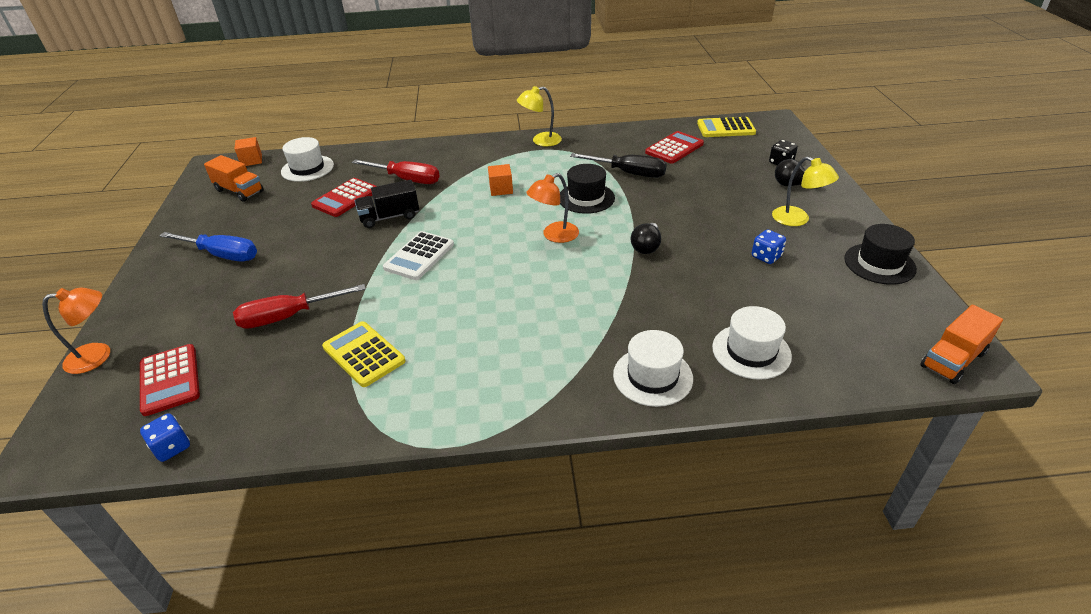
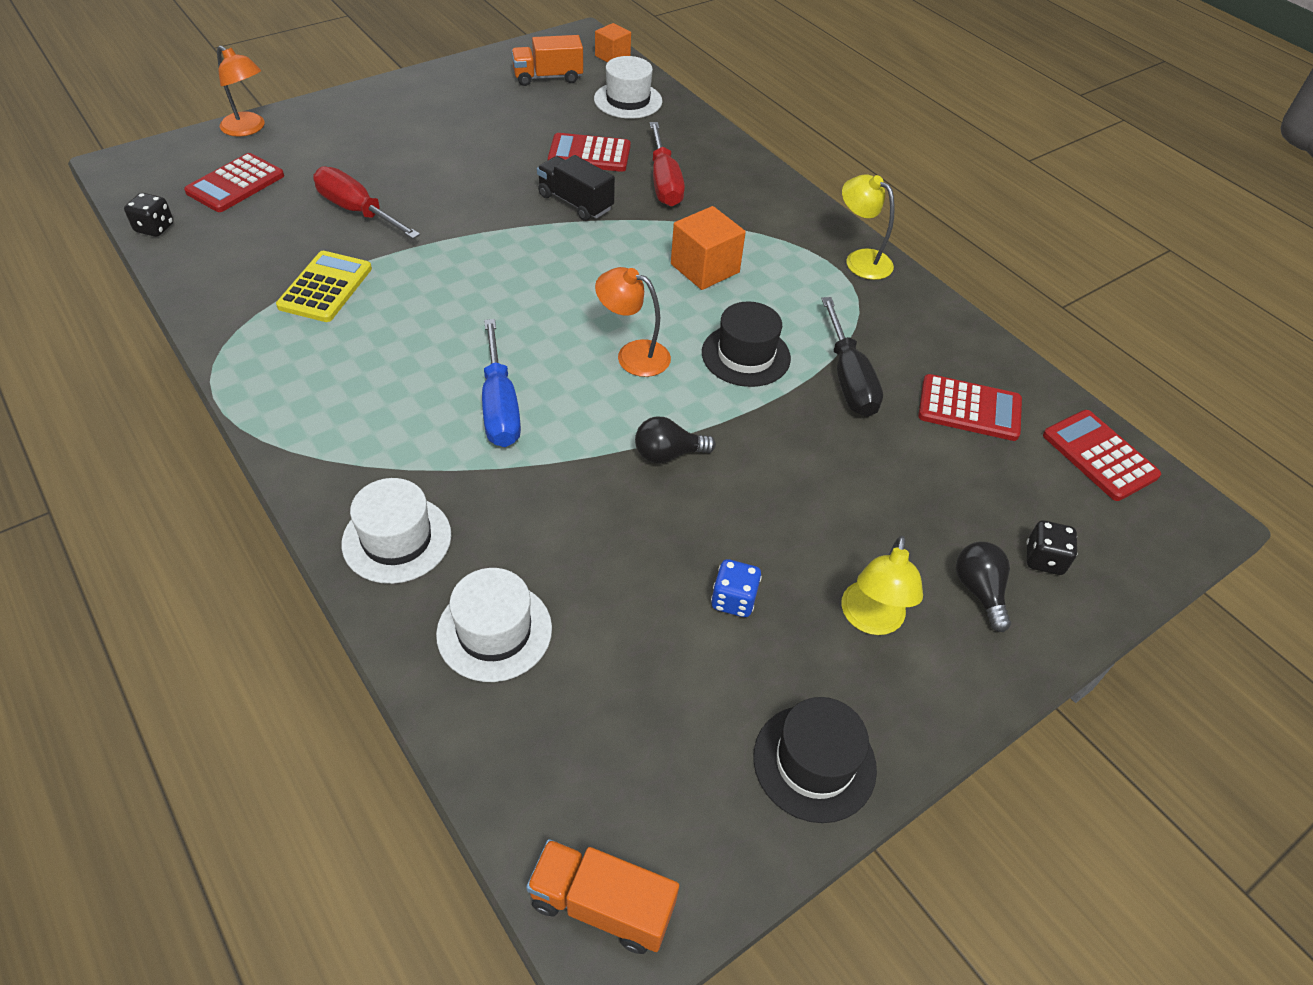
camera: 55 degrees right, 10 degrees up
(172, 447) = (154, 228): blue dice -> black dice
(222, 255) = (430, 122): blue screwdriver -> blue screwdriver (499, 405)
(239, 191) = (548, 77): orange truck -> orange truck turned 75 degrees clockwise
(419, 256) = (514, 257): white calculator -> none
(501, 189) = (705, 268): orange cube -> orange cube, size x1.55
(725, 128) = (1099, 456): yellow calculator -> red calculator

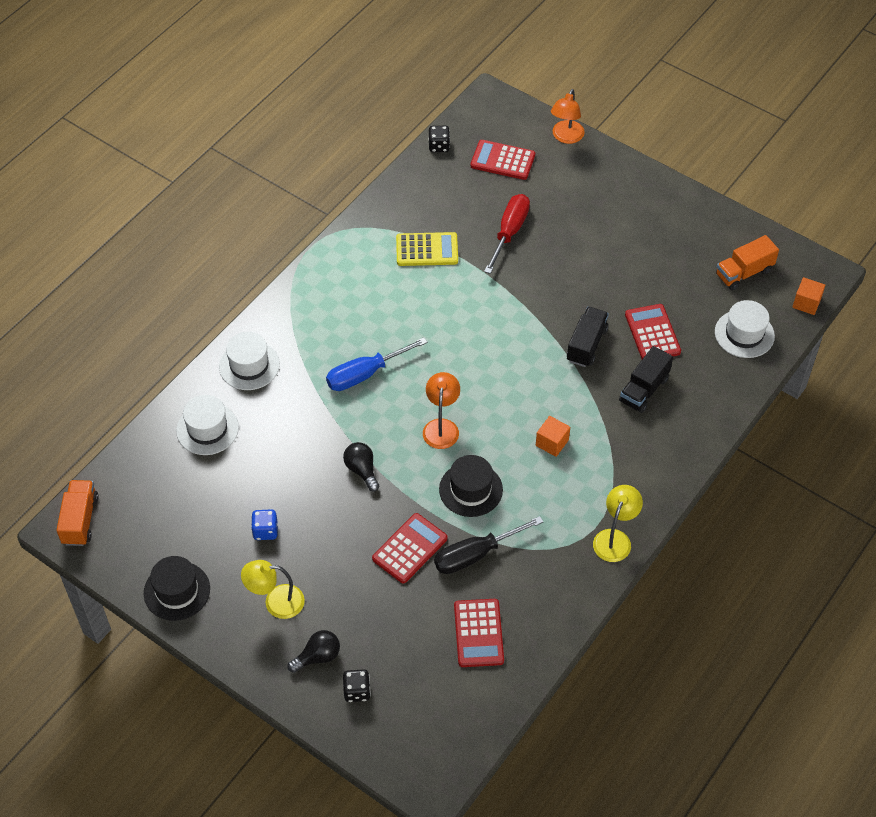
camera: 75 degrees right, 5 degrees up
(548, 77) = (744, 273): orange truck -> orange truck turned 90 degrees counterclockwise
(664, 182) = (644, 390): red screwdriver -> black truck
(705, 268) = (552, 443): orange cube -> orange cube, size x0.64
(1099, 456) = (466, 721): red calculator -> red calculator (409, 548)

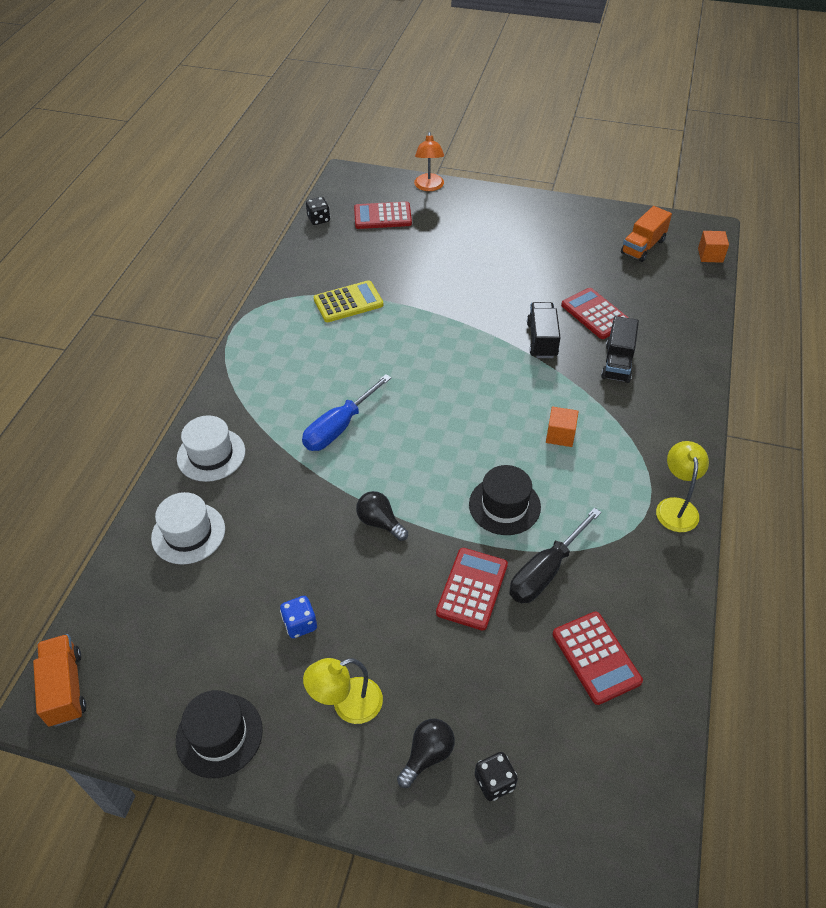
camera: 20 degrees left, 5 degrees down
(441, 427) = (442, 454): orange lamp -> none
(509, 232) = (418, 269): red screwdriver -> none
(744, 334) = (675, 292): white hat -> none

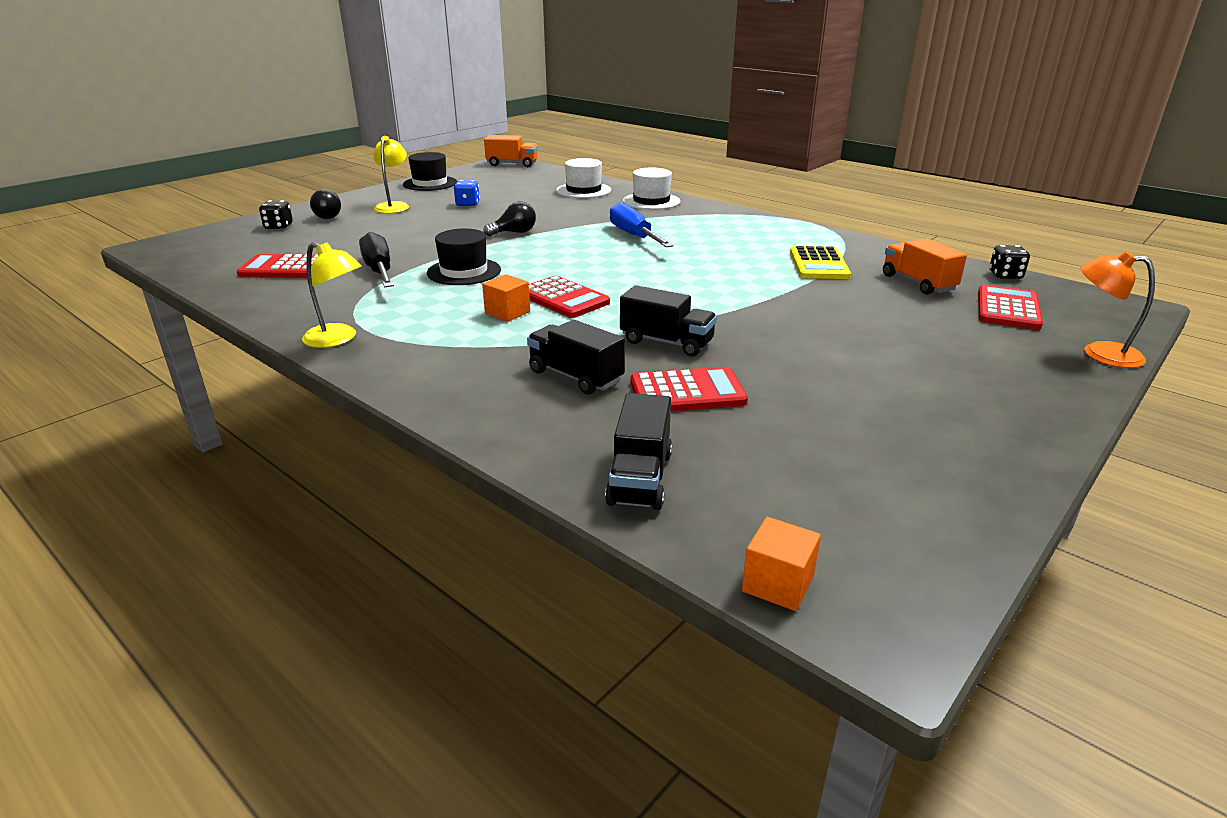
camera: 115 degrees right, 20 degrees down
(472, 589) = (410, 246): red calculator -> red calculator (563, 298)
(643, 246) = (849, 502): orange truck -> orange truck (918, 283)
(685, 307) = (640, 478): none -> black truck

